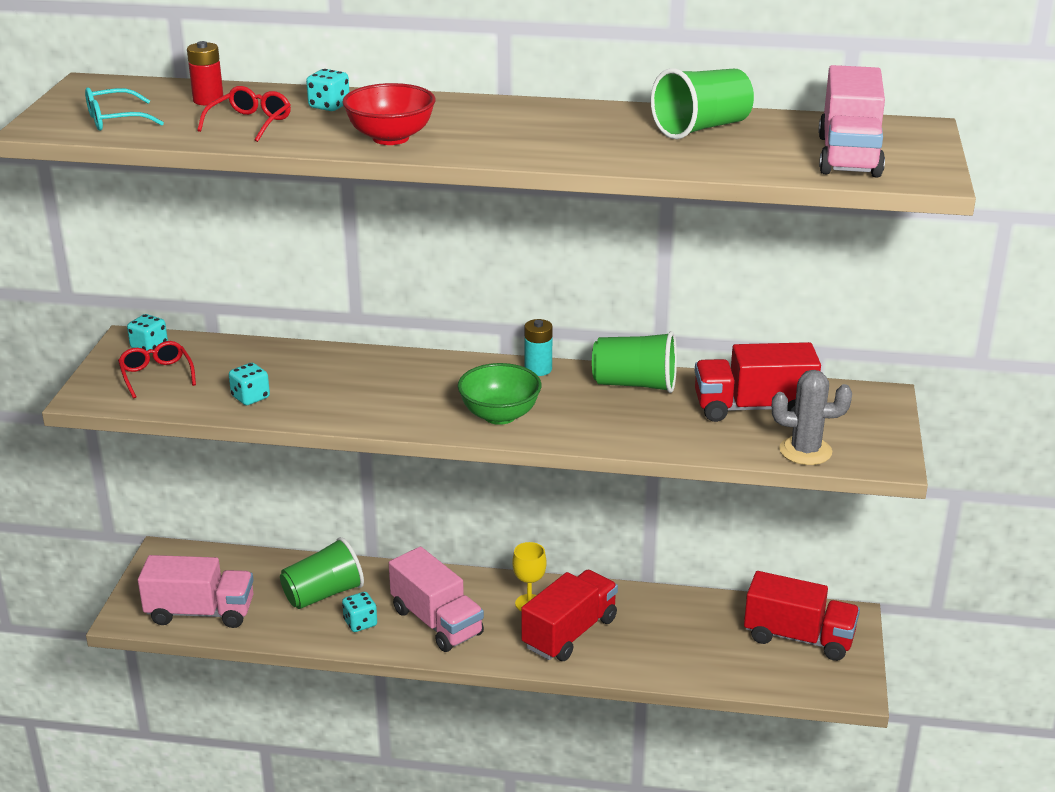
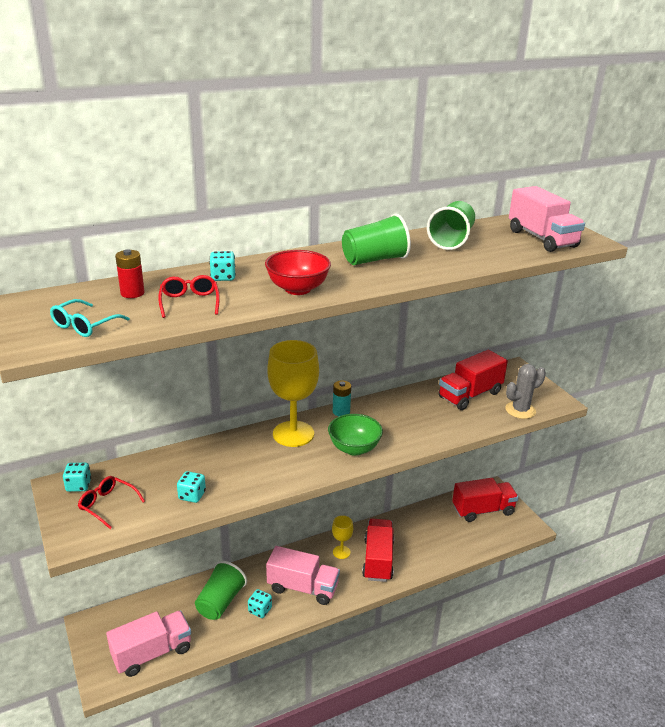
camera: 35 degrees left, 0 degrees up
(444, 374) = (293, 434): none -> yellow goblet
(635, 384) = (400, 402): green cup -> green cup (374, 260)

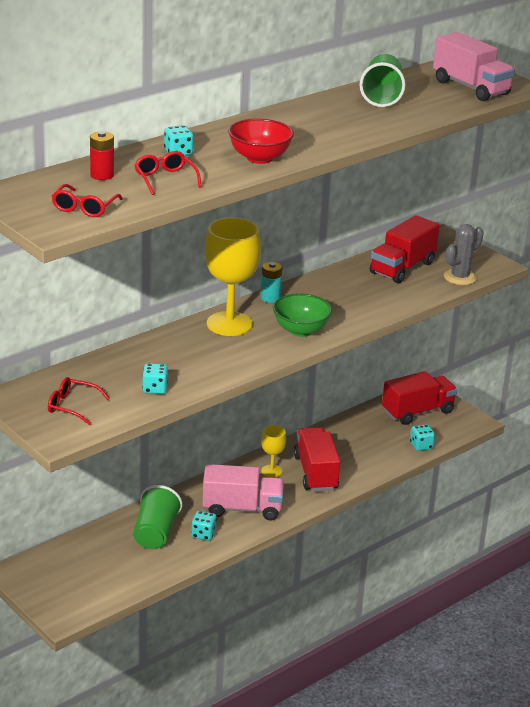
camera: 15 degrees left, 0 degrees up
(78, 485) = (28, 394): turquoise dice -> turquoise dice (421, 446)
(85, 325) = (84, 208): turquoise glasses -> red glasses
(152, 653) = (103, 586): pink truck -> none
(374, 260) = (316, 123): green cup -> none

